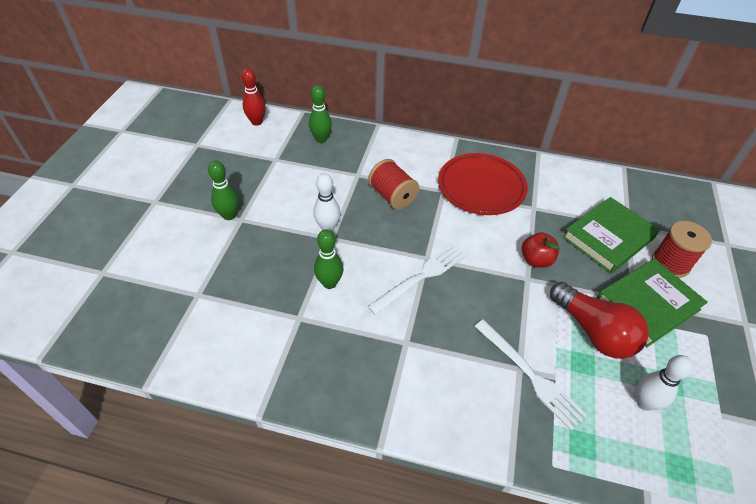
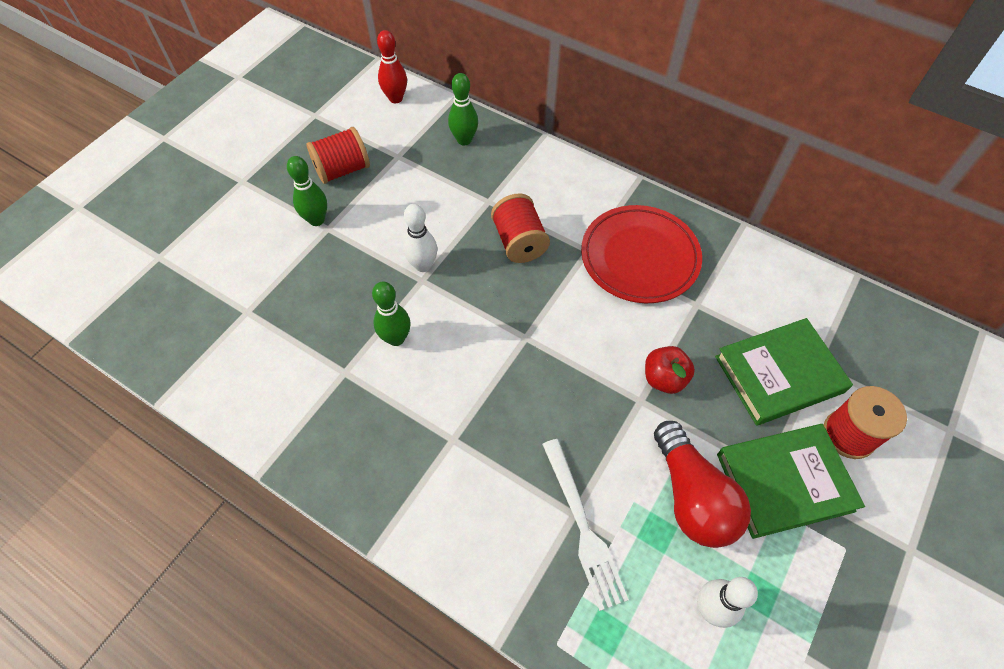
camera: 20 degrees right, 10 degrees up
(235, 177) = (342, 170): none -> red spool
(421, 277) = (507, 361): white fork -> none

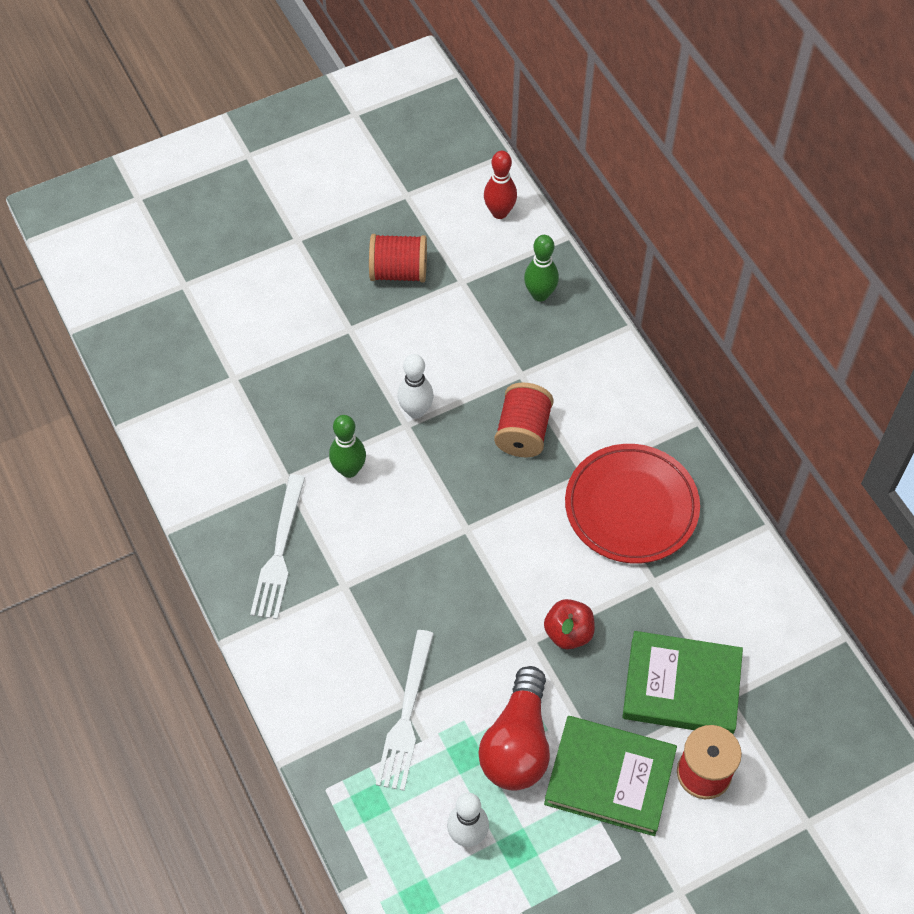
camera: 30 degrees right, 0 degrees up
(316, 220) = (344, 315): green bowling pin -> none
(376, 440) = (279, 552): none -> white fork

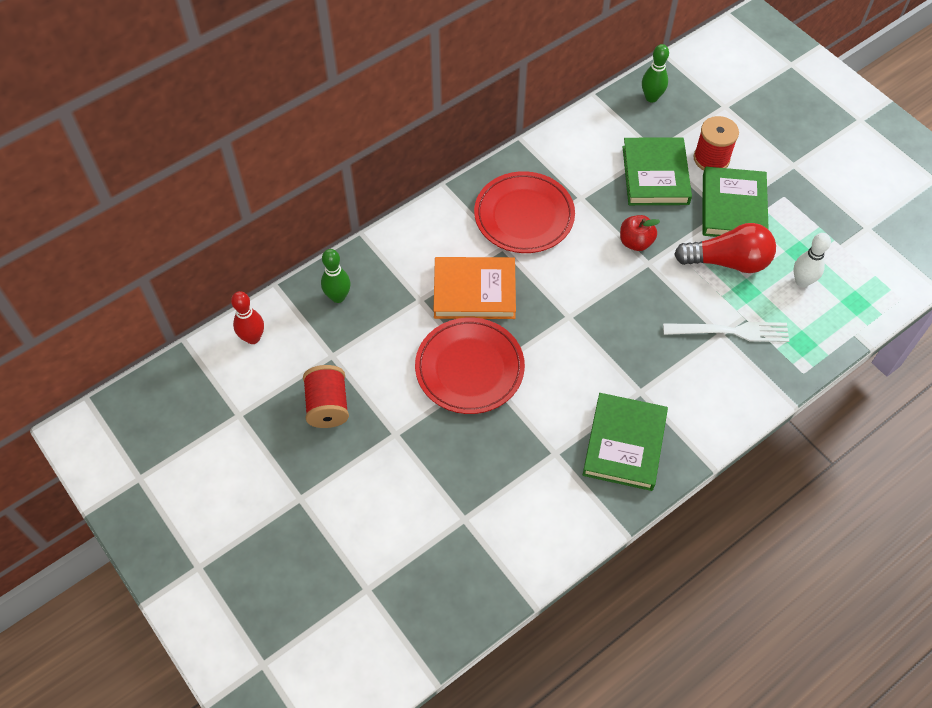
camera: 100 degrees left, 0 degrees up
(279, 552) = (624, 444): white fork -> green book
(349, 470) = (536, 407): green bowling pin -> green bowling pin (651, 97)
(416, 411) = (469, 368): white bowling pin -> red plate
(523, 432) = (474, 291): red spool -> orange book

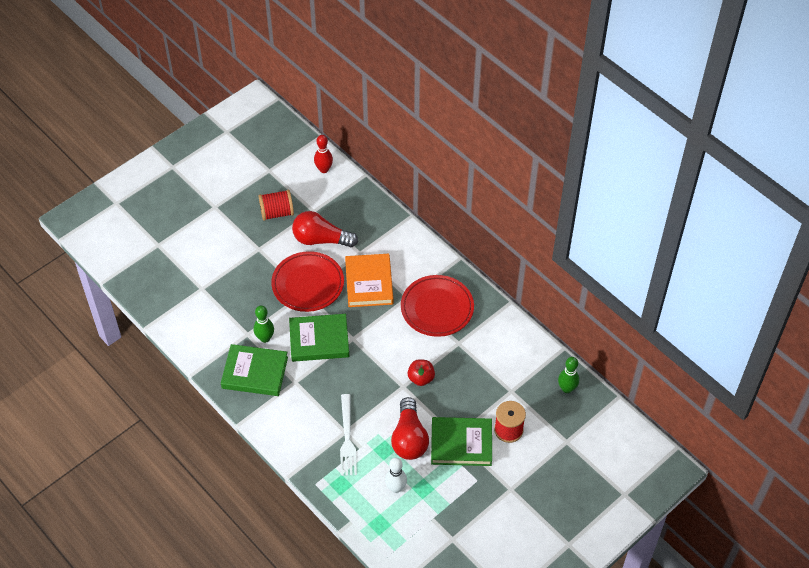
camera: 85 degrees right, 5 degrees down
(338, 297) = (358, 209): green bowling pin -> green bowling pin (265, 338)
(389, 348) = (321, 239): none -> red light bulb
(655, 175) = (486, 391): green book -> green book (319, 340)

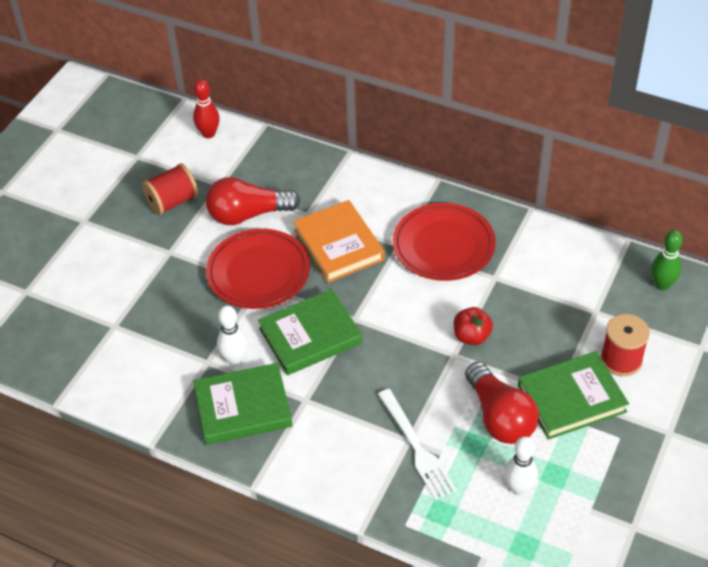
camera: 20 degrees left, 5 degrees down
(265, 338) = (234, 359): green bowling pin -> white bowling pin

